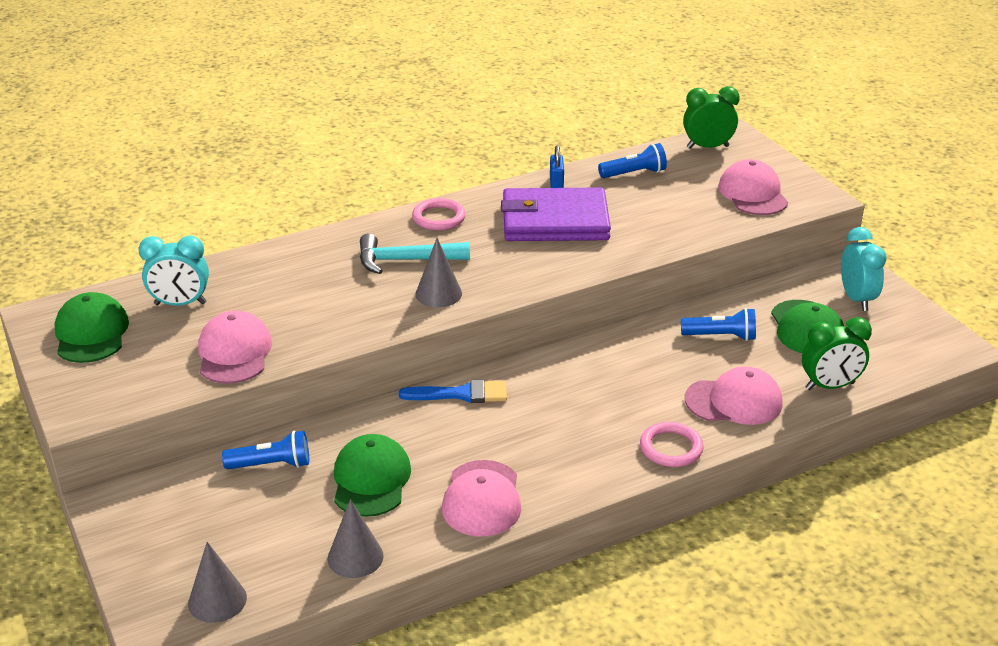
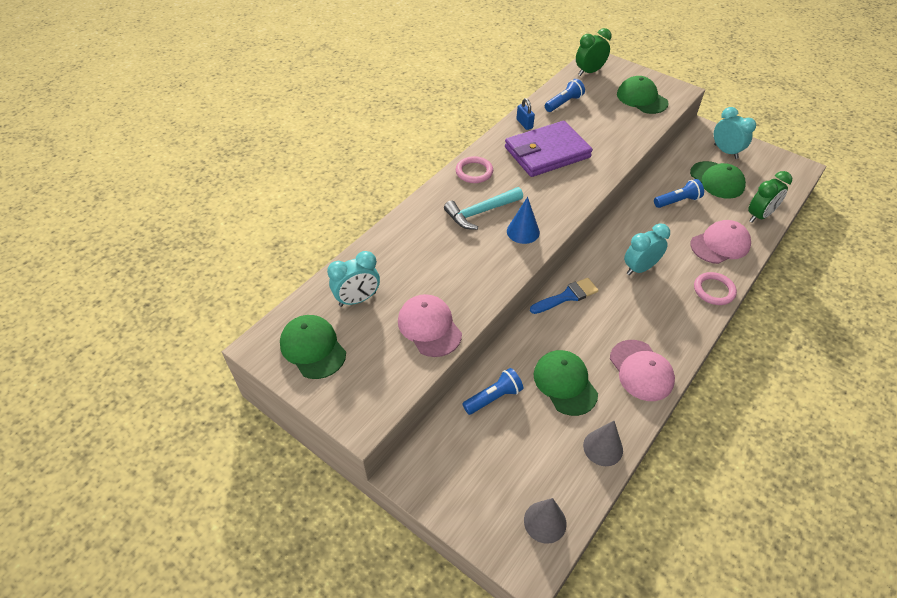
camera: 25 degrees left, 15 degrees up
(438, 293) = (523, 231): grey cone -> blue cone
(590, 394) = (640, 268): none -> turquoise clock
(753, 194) = (641, 98): pink cap -> green cap

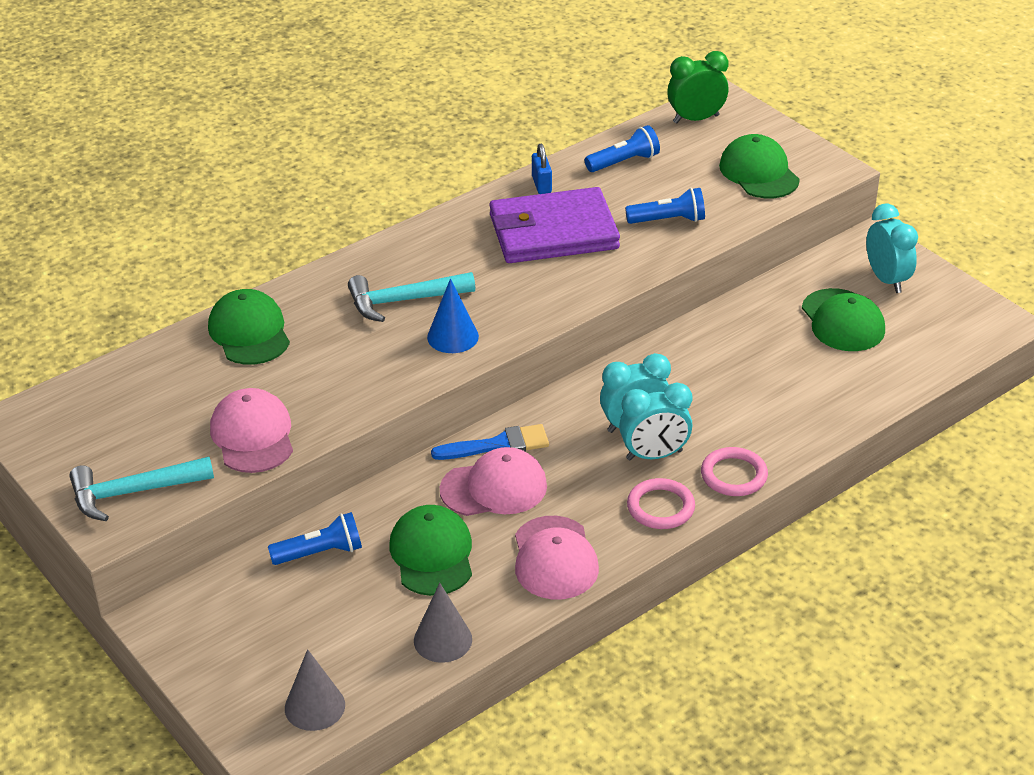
camera: 15 degrees right, 10 degrees down
(313, 348) = (83, 434): green cap -> green cap (249, 332)
(357, 299) = (170, 385): turquoise clock -> turquoise clock (654, 455)
(366, 388) = (133, 492): none -> turquoise hammer
(474, 172) = (424, 243): pink ring -> pink ring (660, 507)
(677, 201) = (755, 342): blue flashlight -> blue flashlight (668, 220)
(720, 244) = (785, 414): pink cap -> pink cap (494, 488)
(759, 216) = (880, 384): green clock -> none

